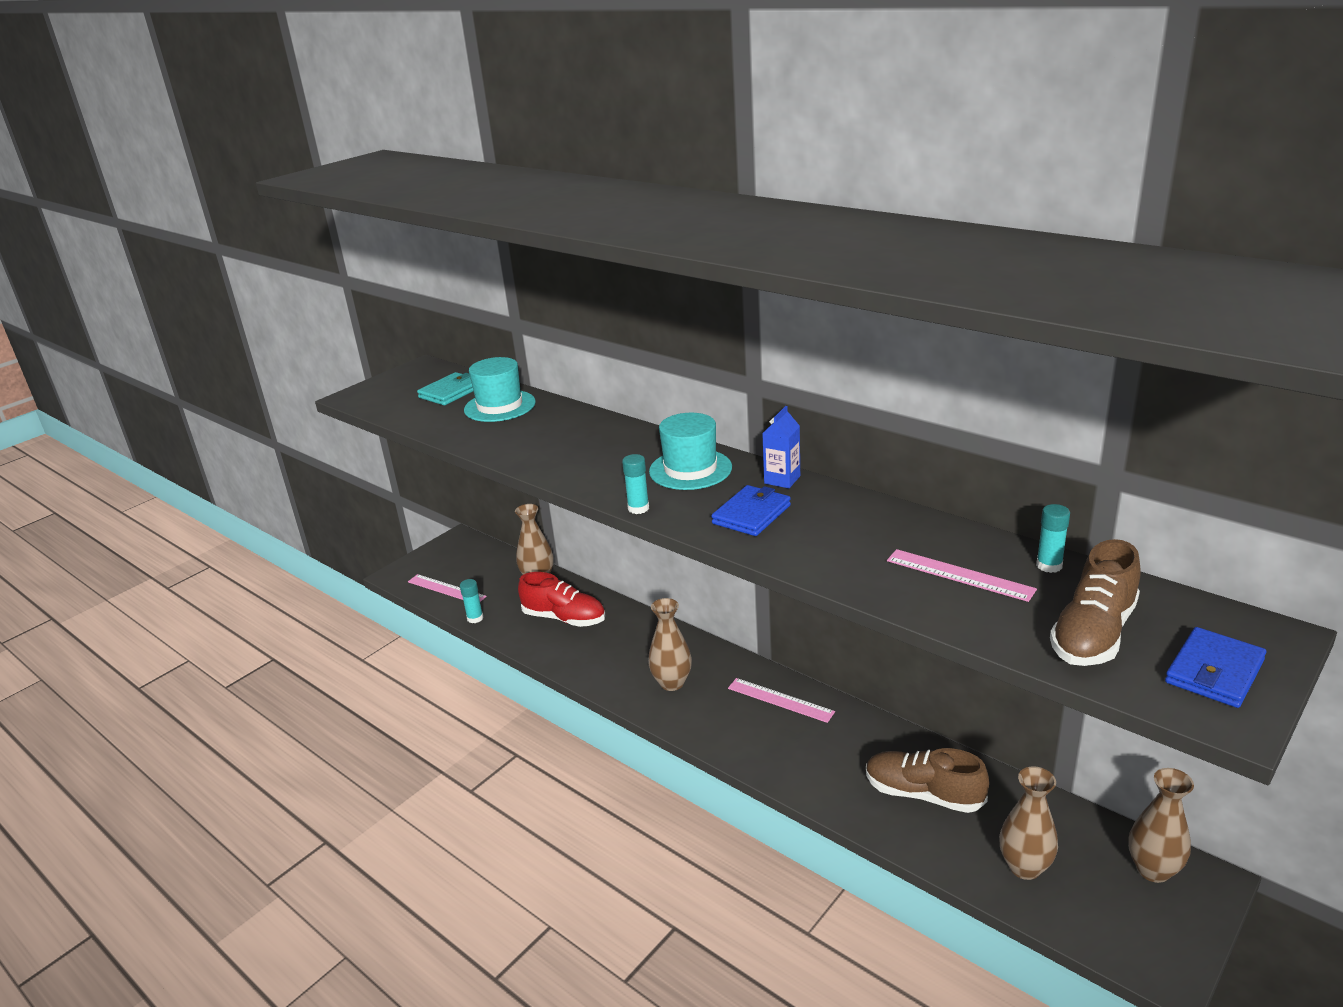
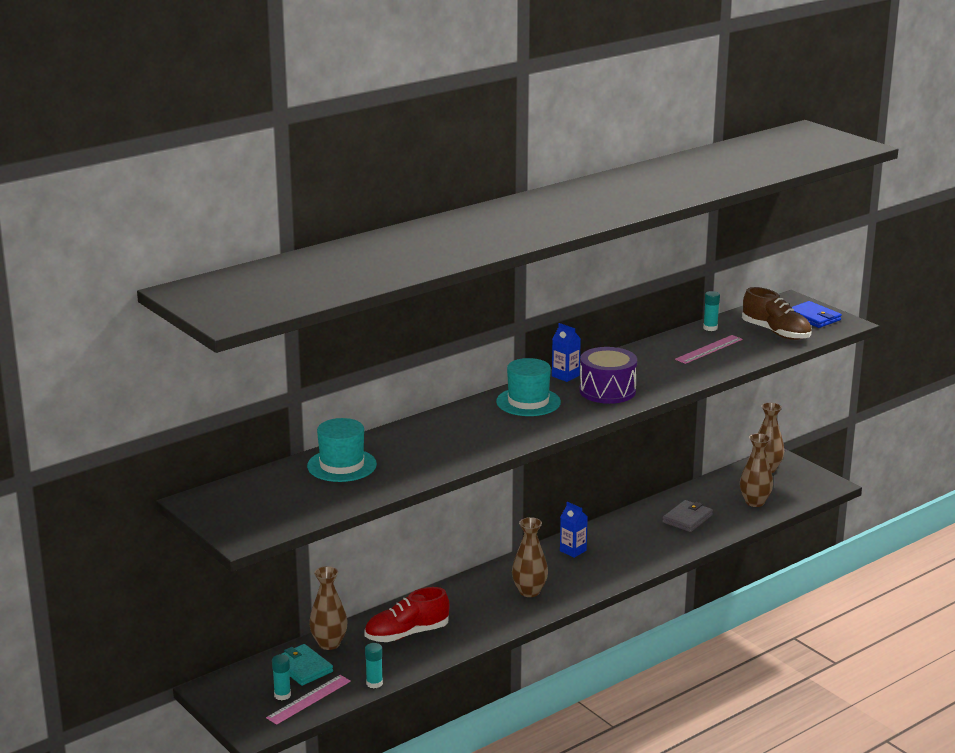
camera: 80 degrees left, 5 degrees down
(451, 392) = (284, 487): turquoise wallet -> turquoise wallet (303, 668)
(564, 618) = (407, 634): red shoe -> red shoe turned 150 degrees counterclockwise
(638, 508) = (575, 424): turquoise glue stick -> turquoise glue stick (282, 695)
(751, 514) = (607, 391): blue wallet -> purple drum
(780, 700) = (573, 551): pink ruler -> blue carton
(923, 794) = (687, 519): brown shoe -> grey wallet

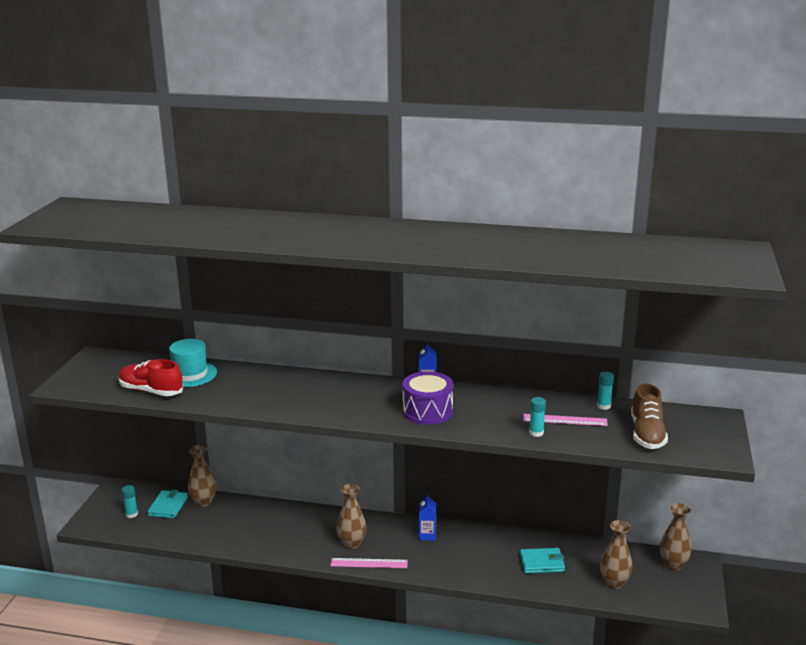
camera: 50 degrees right, 0 degrees up
(309, 699) = (136, 525): pink ruler -> pink ruler (369, 563)
(374, 683) = (176, 539): turquoise glue stick -> turquoise glue stick (536, 433)
(407, 634) = (245, 523): red shoe -> red shoe (151, 391)
(528, 402) = (366, 392): turquoise hat -> none
(687, 519) = (542, 563): grey wallet -> turquoise wallet
(813, 317) = (707, 438): blue wallet -> none

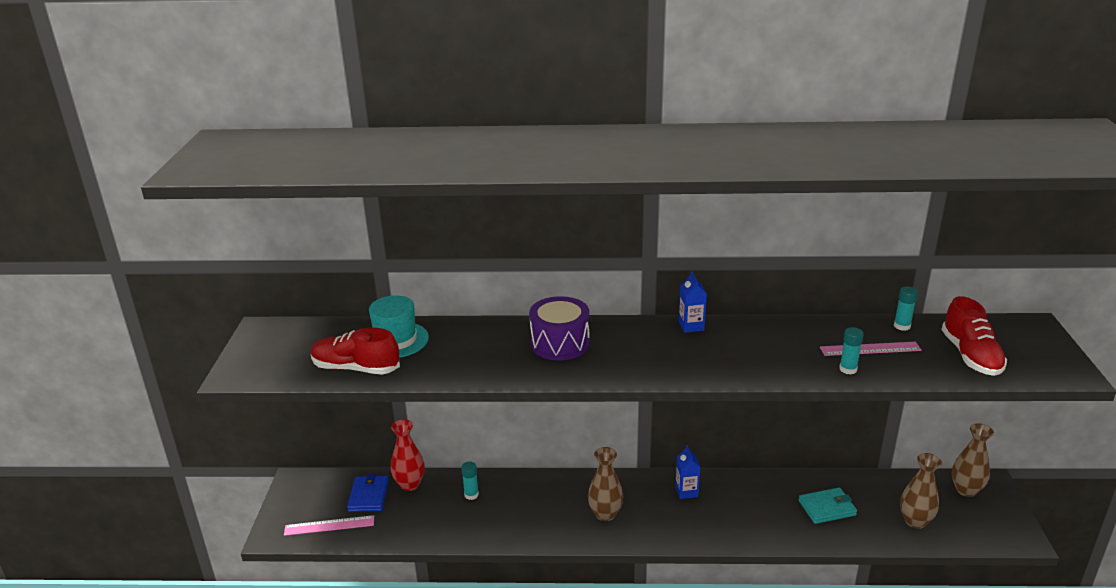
camera: 10 degrees left, 5 degrees up
(131, 514) = (327, 513): turquoise glue stick -> turquoise glue stick (471, 495)
(168, 506) = (368, 496): turquoise wallet -> blue wallet
(203, 502) = (410, 484): brown vase -> red vase
(369, 563) = (635, 536): pink ruler -> pink ruler (329, 525)
(427, 411) = (708, 356): purple drum -> purple drum (560, 343)
(647, 434) = (970, 356): brown shoe -> red shoe

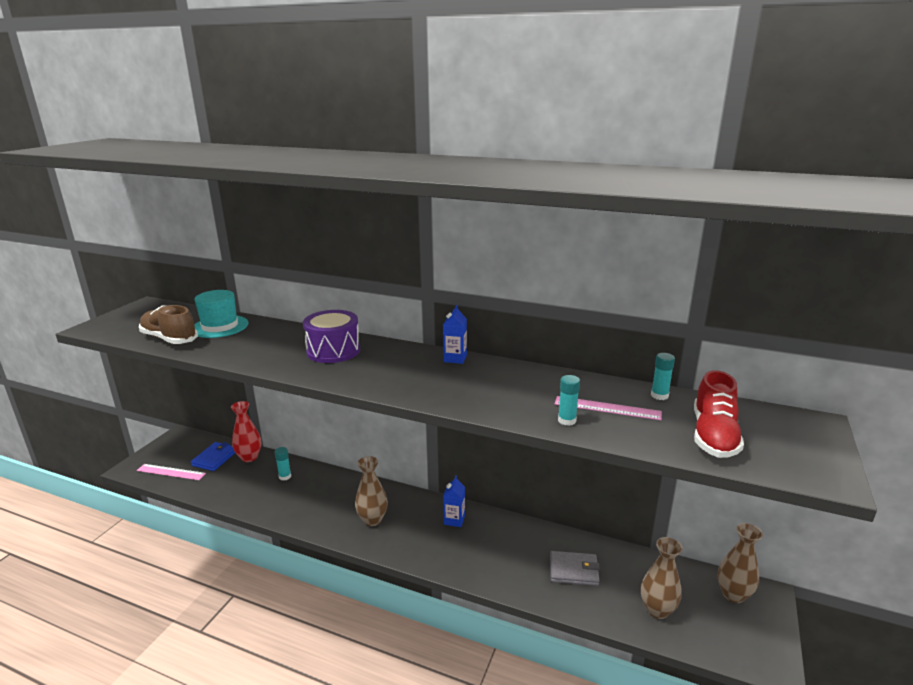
camera: 20 degrees right, 5 degrees down
(356, 368) = (169, 339): red shoe -> brown shoe
(827, 508) = (573, 570): turquoise wallet -> grey wallet

